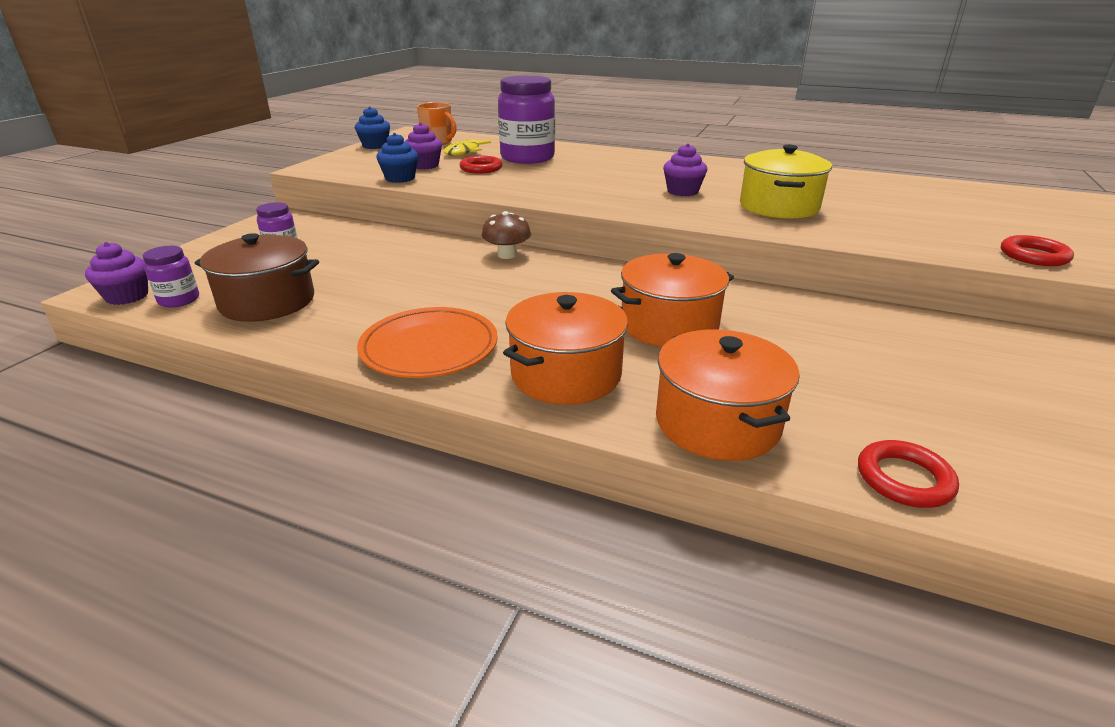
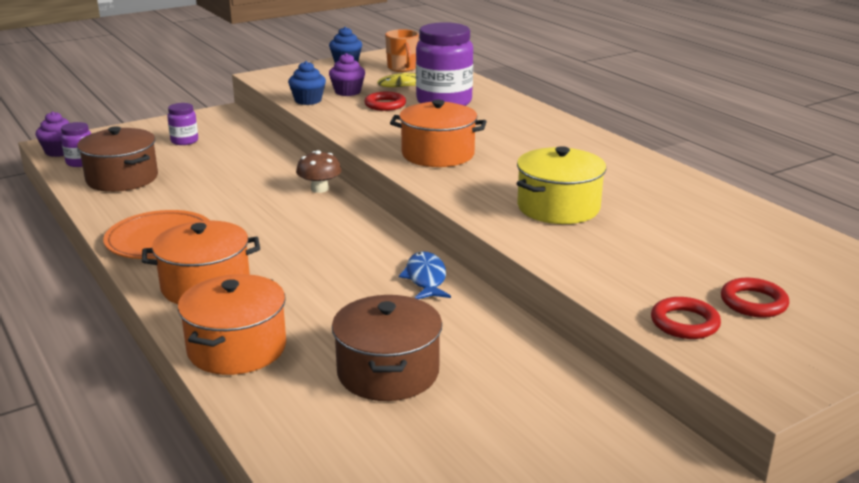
camera: 35 degrees right, 5 degrees down
(669, 325) = (331, 279): orange pot -> orange pot (438, 154)
(682, 191) = (505, 170): purple cupcake -> none
(739, 297) = (426, 278): none -> blue fish
(875, 385) = (388, 372): none -> brown pot
(904, 479) = (279, 424): red ring -> red ring (753, 302)

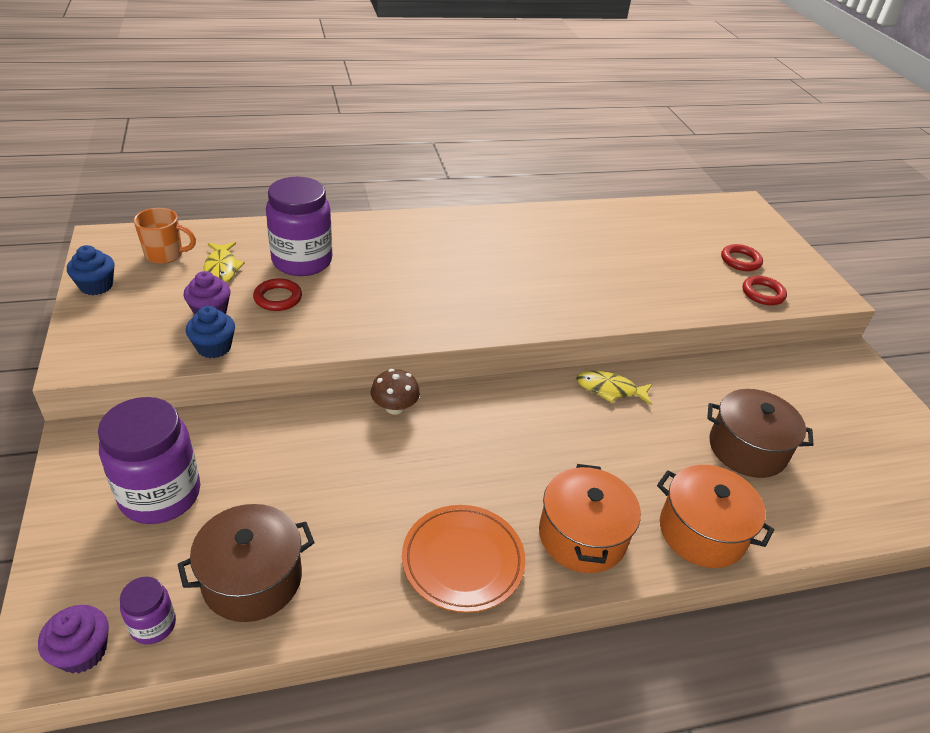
camera: 75 degrees left, 15 degrees up
(184, 141) = (160, 495): purple jar -> purple jar, size x2.06
(426, 278) = (610, 390): blue fish -> yellow fish
(438, 154) = (439, 305): orange pot -> none
(558, 207) = (581, 281): yellow pot -> none

